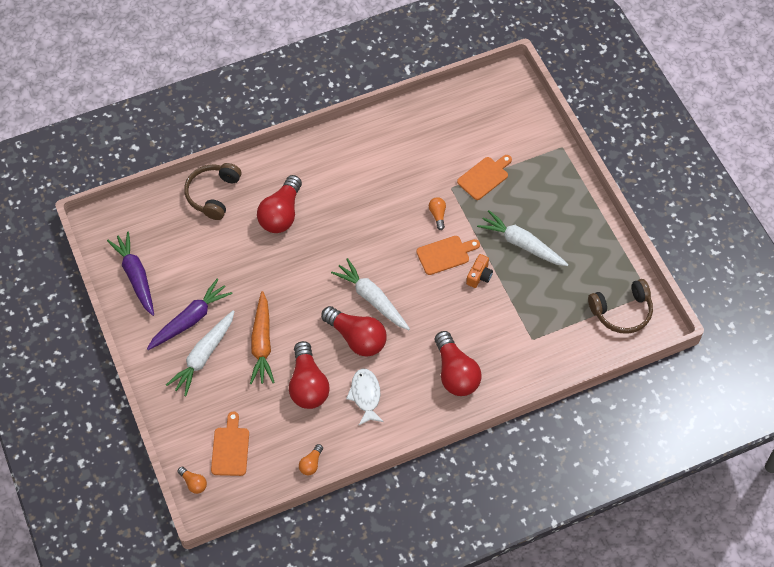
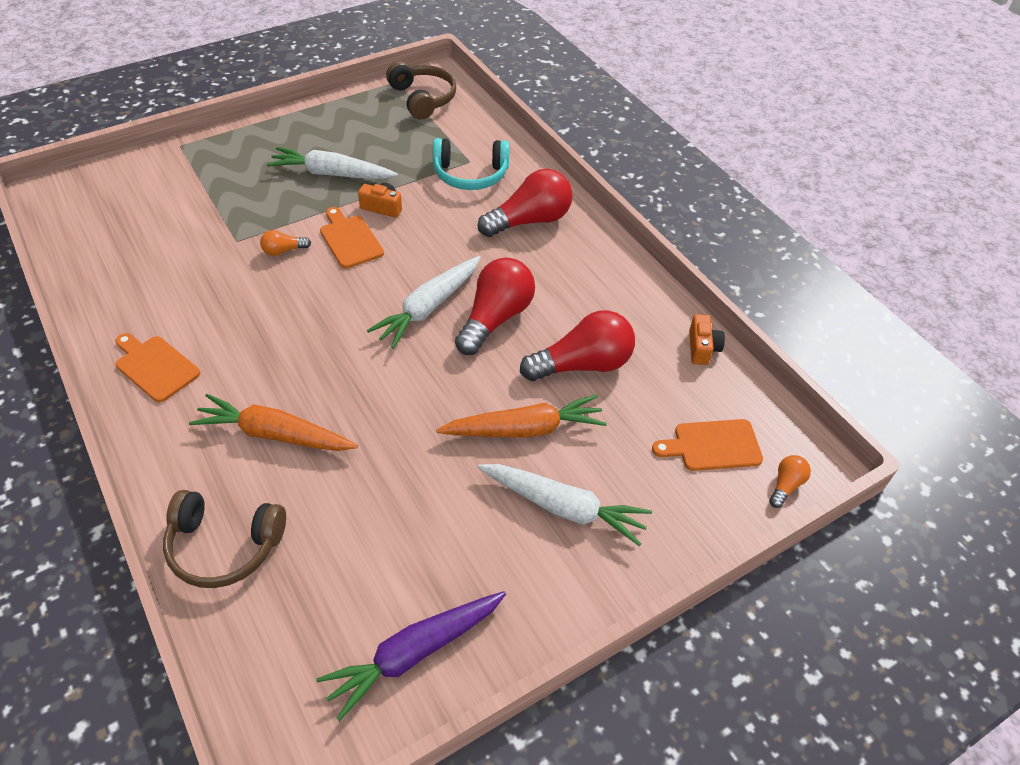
camera: 100 degrees left, 10 degrees down
(190, 319) = (496, 539): purple carrot -> none
(281, 214) = (274, 434): red light bulb -> orange carrot
(311, 464) = (702, 348): orange light bulb -> orange camera
(365, 395) = (583, 301): white fish -> none
(484, 177) = (221, 210): orange cutting board -> orange cutting board (155, 367)
(514, 338) = (470, 174): none -> turquoise headphones
(521, 244) = (331, 174): white carrot -> white carrot turned 75 degrees clockwise

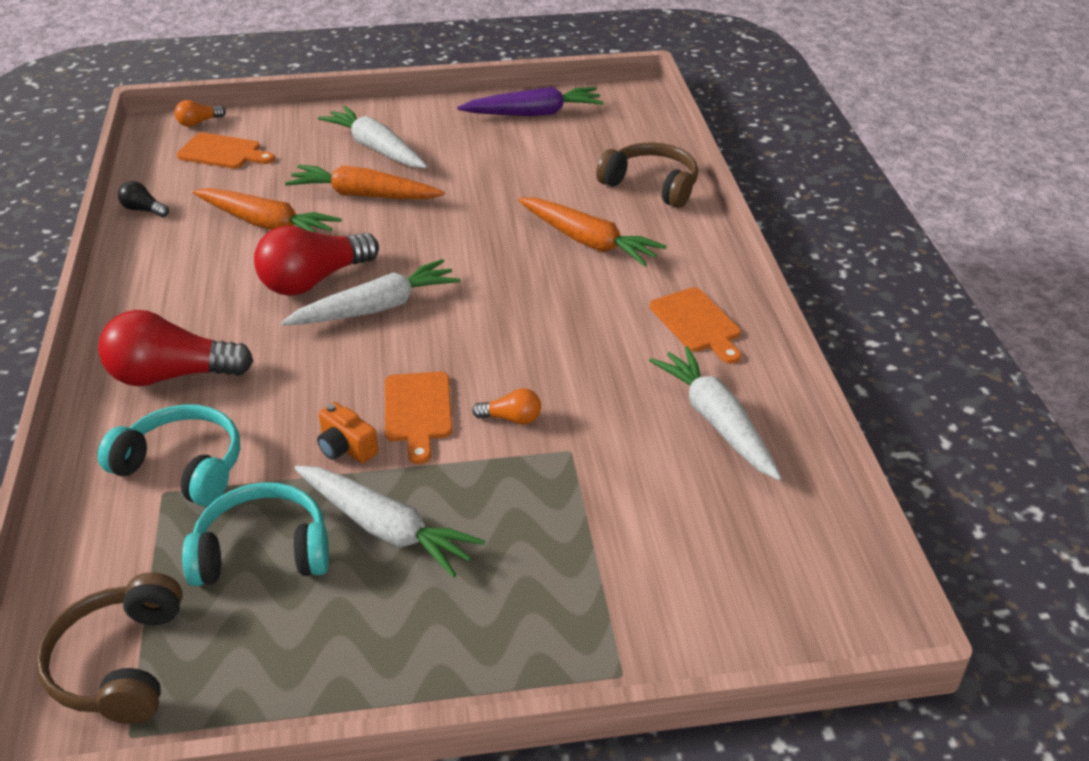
camera: 155 degrees left, 10 degrees down
(135, 285) = (716, 421): none -> white carrot
(391, 149) = (262, 551): none -> turquoise headphones
(582, 364) = (267, 224): red light bulb -> orange carrot
(702, 348) = (143, 210): orange camera -> black light bulb

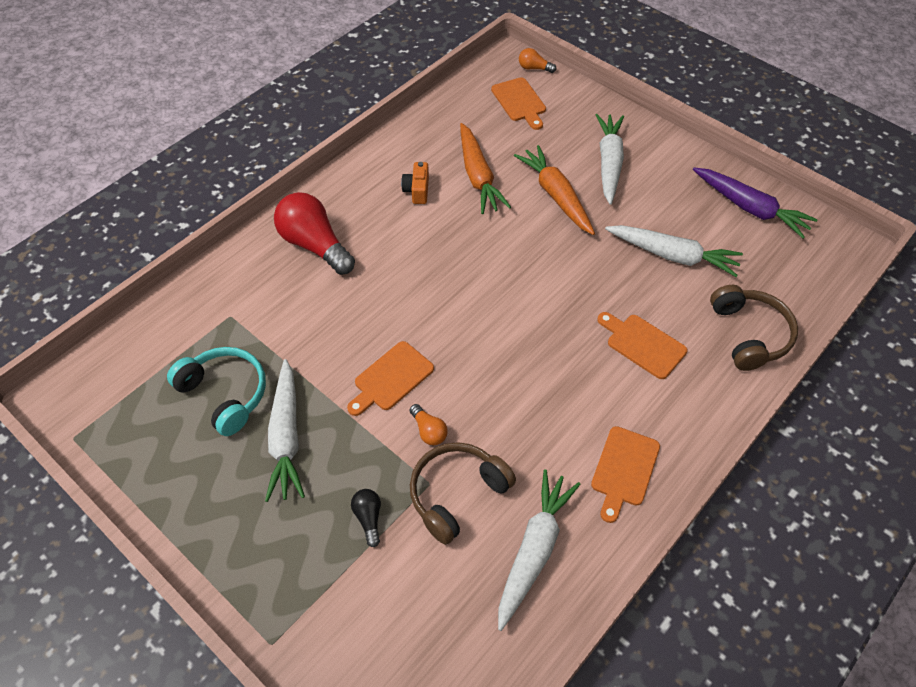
camera: 50 degrees right, 15 degrees up
(120, 664) = (110, 396): brown headphones -> brown headphones (457, 494)
(143, 210) = (431, 116): black light bulb -> black light bulb (368, 518)
(182, 467) = (254, 309): turquoise headphones -> none
(313, 281) = (452, 239): red light bulb -> none
(346, 447) = (331, 368): orange camera -> orange camera (417, 190)
(376, 308) = (459, 287): white carrot -> white carrot (673, 255)
(588, 241) = (643, 344): orange carrot -> orange cutting board

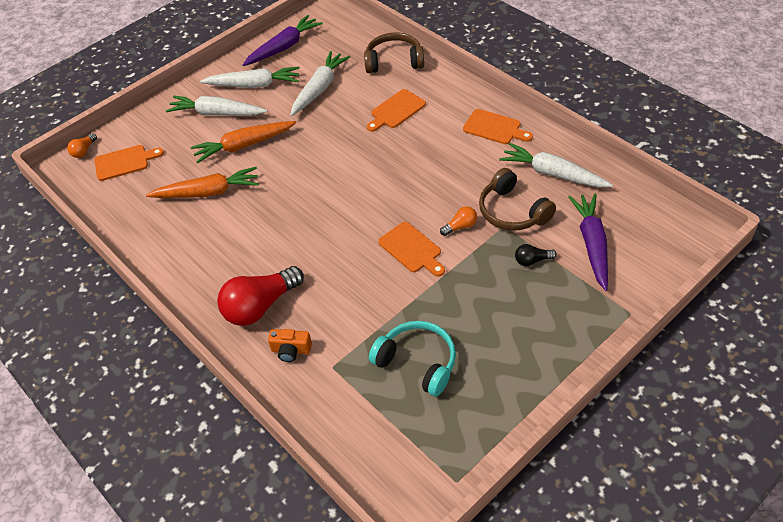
camera: 80 degrees left, 5 degrees down
(225, 394) = (417, 362): turquoise headphones -> turquoise headphones turned 75 degrees clockwise
(286, 437) = (462, 315): white carrot -> white carrot (254, 85)
(396, 599) = (592, 244): none -> purple carrot
(417, 190) = (212, 233): orange camera -> orange camera (291, 350)

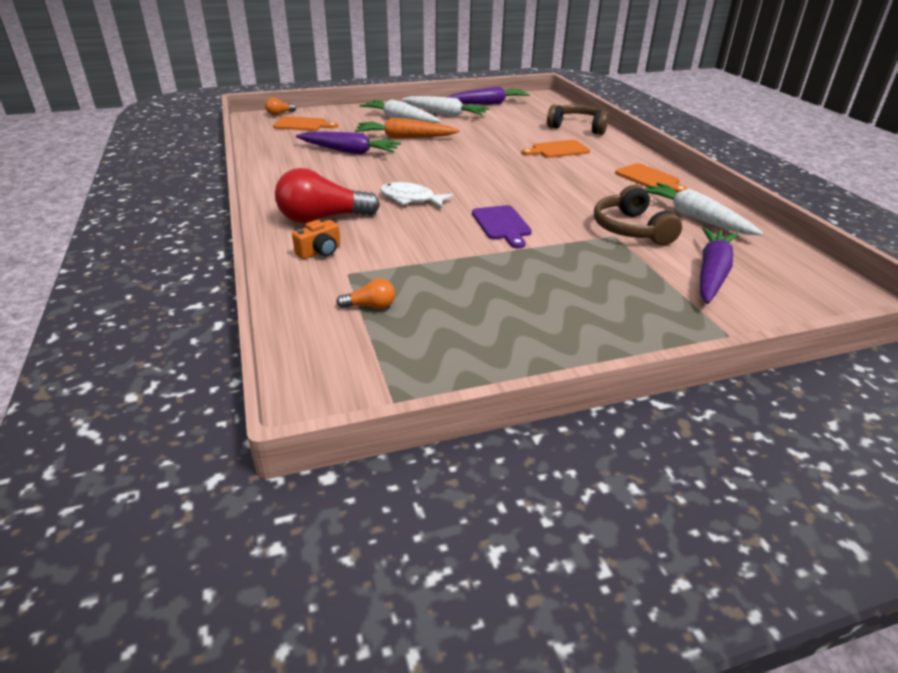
camera: 20 degrees right, 15 degrees down
(208, 192) = (349, 151): orange carrot -> purple carrot
(291, 350) = (320, 251): orange camera -> orange camera turned 75 degrees counterclockwise
(315, 245) = (411, 199): none -> white fish
(320, 88) = (498, 126): white carrot -> none
(412, 249) = (502, 225): orange cutting board -> purple cutting board
(417, 362) = (438, 297): turquoise headphones -> none
(460, 226) = (566, 224): orange light bulb -> orange light bulb (370, 306)
(532, 260) = (629, 265): black light bulb -> none

